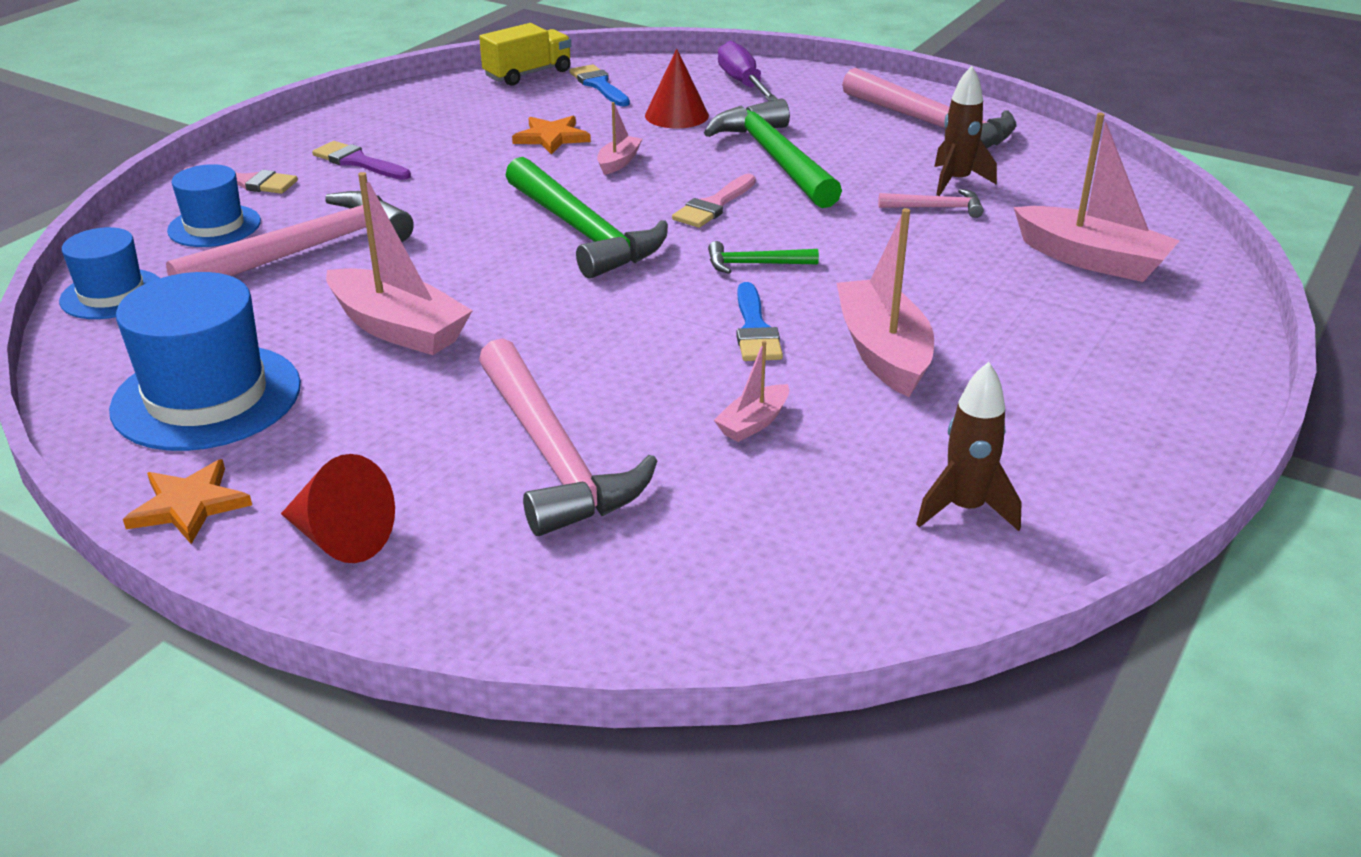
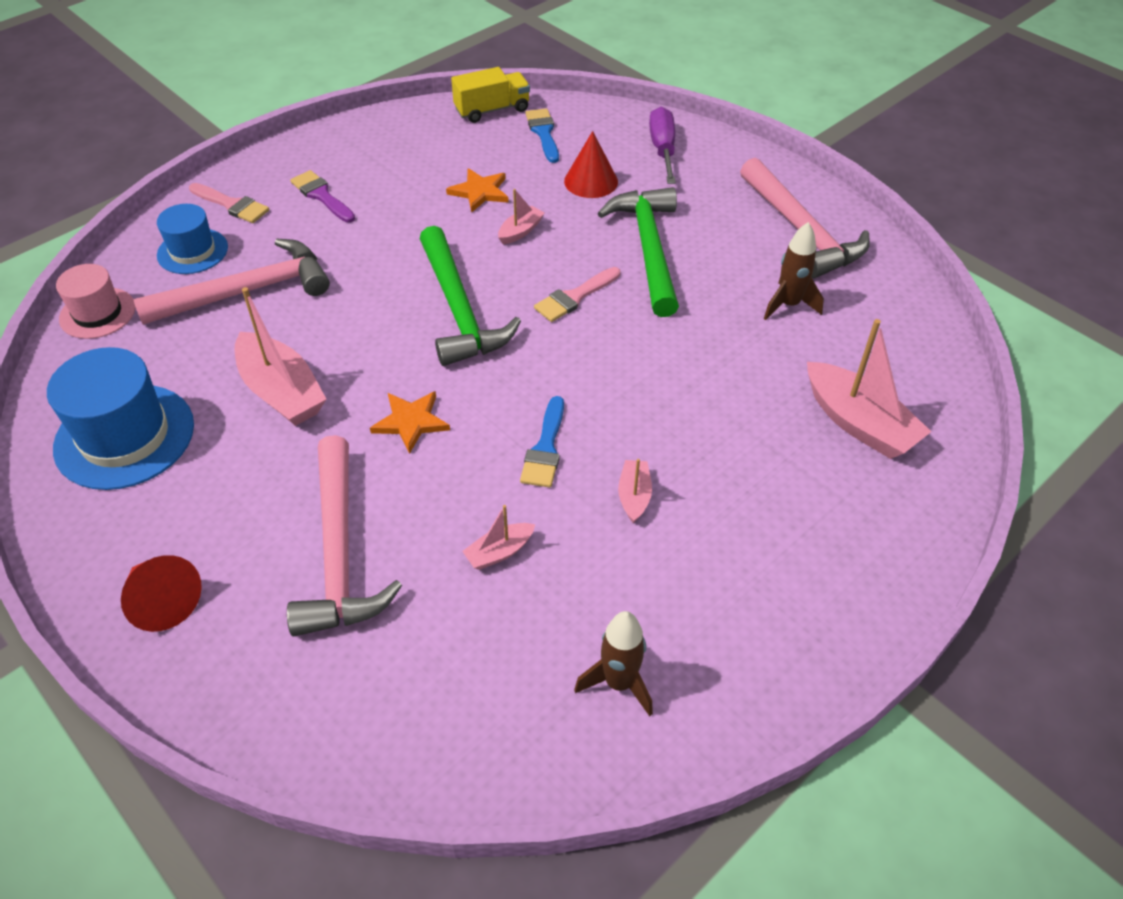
camera: 15 degrees right, 15 degrees up
(112, 294) = (97, 313): blue hat -> pink hat
(189, 505) = (76, 543): orange star -> orange star (411, 422)
(754, 264) = (577, 373): green hammer -> none
(883, 352) = (634, 496): pink boat -> pink boat, size x0.50
(936, 208) = (756, 334): pink hammer -> none

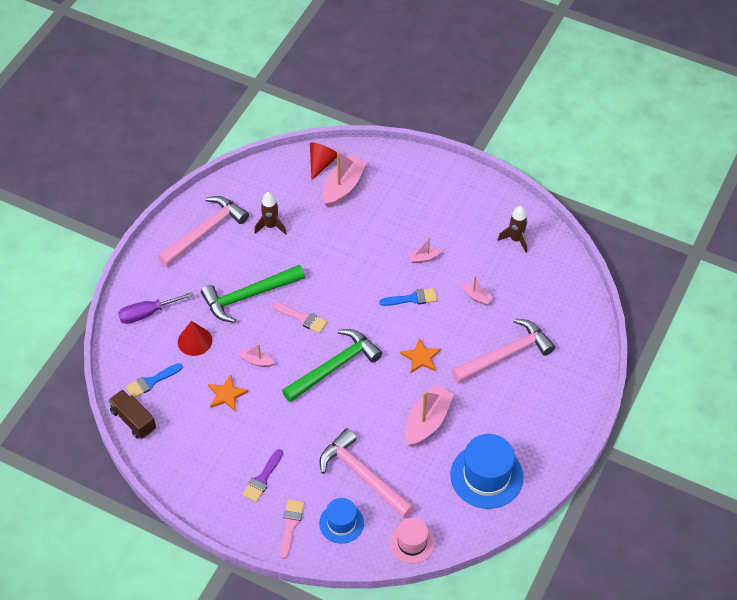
camera: 110 degrees left, 5 degrees up
(163, 601) = (561, 408): red cone -> red cone (321, 163)
(492, 110) = (133, 420): yellow truck -> brown truck

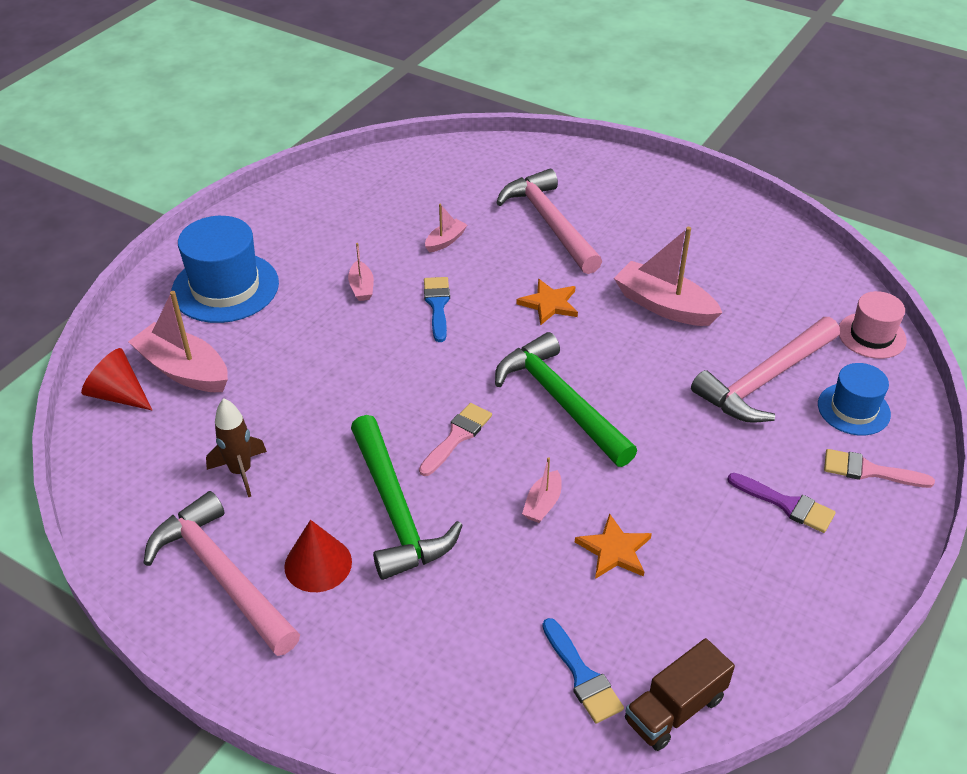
camera: 85 degrees left, 10 degrees down
(147, 313) = (410, 682): purple screwdriver -> none
(195, 341) = (489, 598): red cone -> red cone (318, 564)
(486, 476) = (750, 257): blue hat -> blue hat (225, 287)
(515, 239) = (350, 197): brown rocket -> none

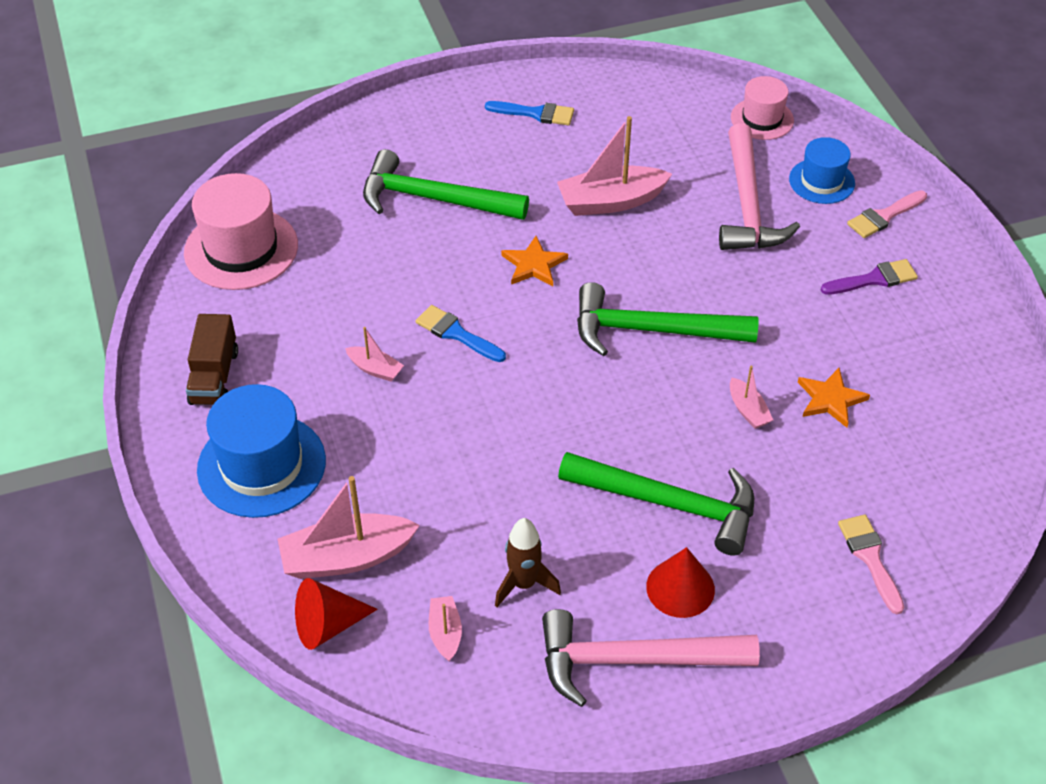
camera: 50 degrees left, 5 degrees up
(398, 172) = (241, 249): none -> pink hat
(445, 241) = (378, 277): pink boat -> pink boat (445, 633)
(457, 437) = (626, 417): pink brush -> pink brush (870, 558)
(550, 223) = (433, 199): pink hammer -> green hammer
(582, 676) = (926, 492): blue brush -> blue brush (535, 113)
(675, 709) = (994, 460): brown truck -> brown truck (214, 377)

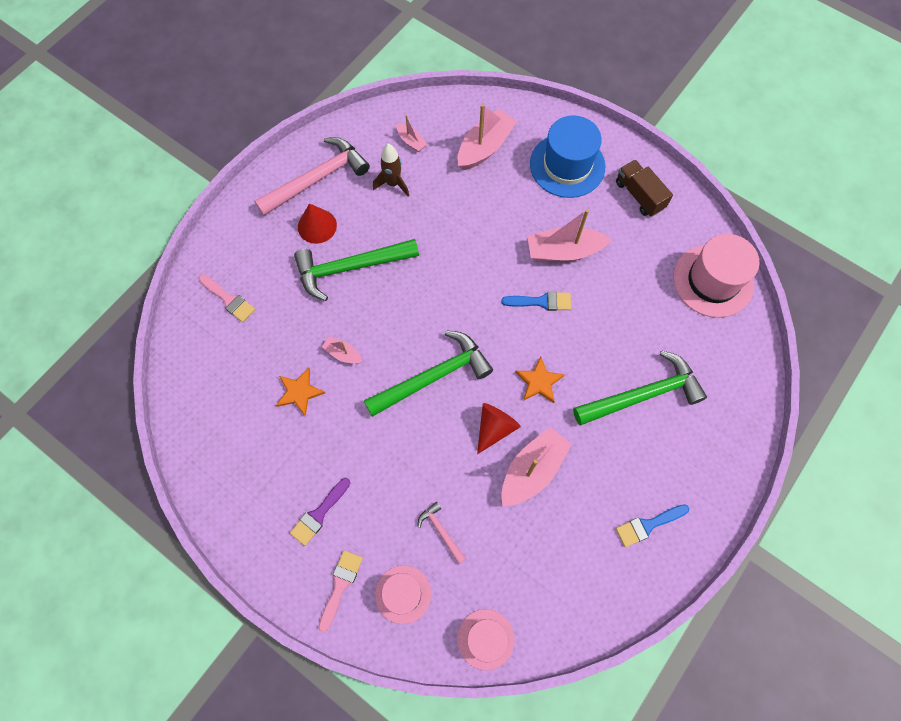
camera: 145 degrees right, 20 degrees up
(327, 625) = (465, 114): red cone -> red cone (495, 428)
(375, 369) = (564, 251): pink boat -> pink boat, size x1.99
(747, 204) = (441, 531): pink hammer -> pink hammer, size x0.46
(821, 181) = (403, 594): blue hat -> pink hat

